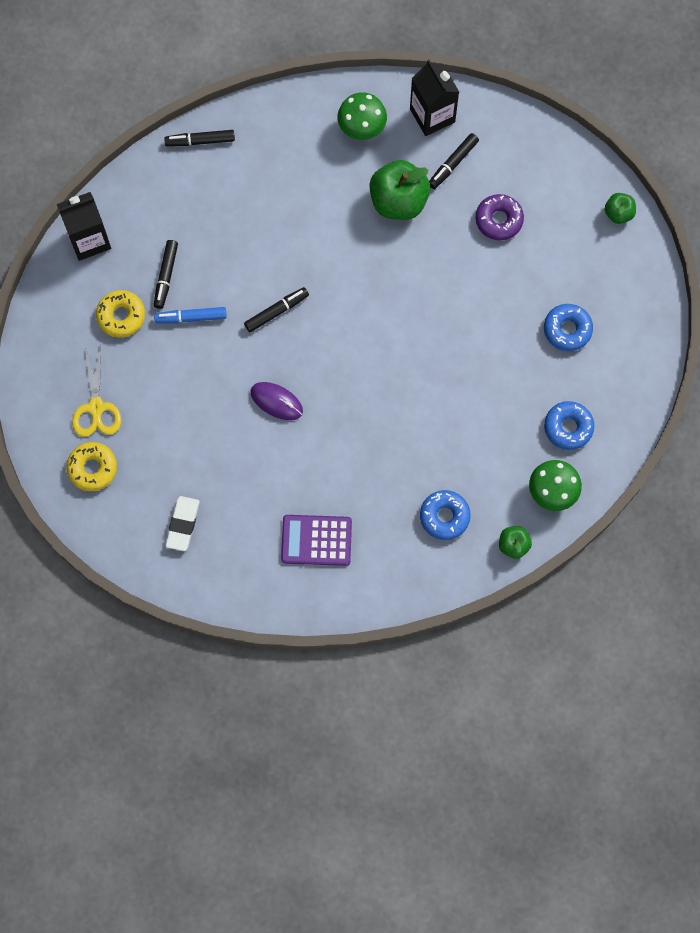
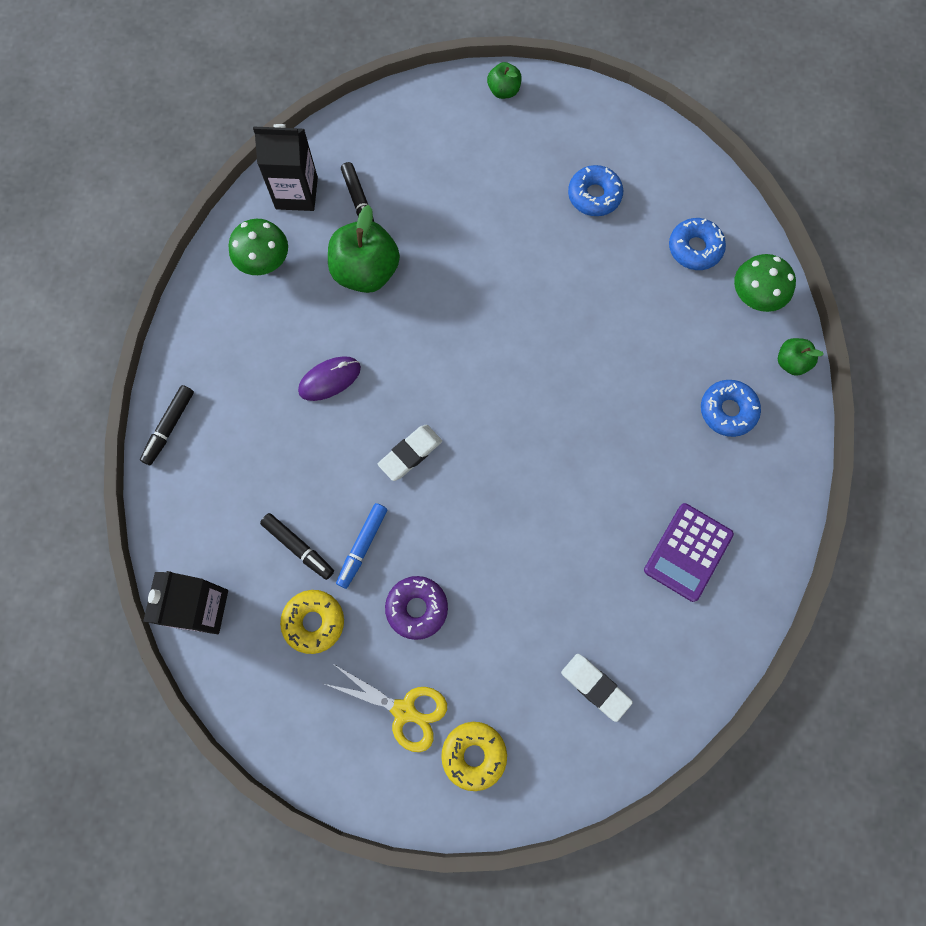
camera: 60 degrees left, 0 degrees up
(276, 311) = (410, 454): black marker -> white eraser
(276, 401) = (510, 509): purple mouse -> purple mouse (329, 379)
(499, 220) = (444, 194): purple donut -> purple donut (417, 608)

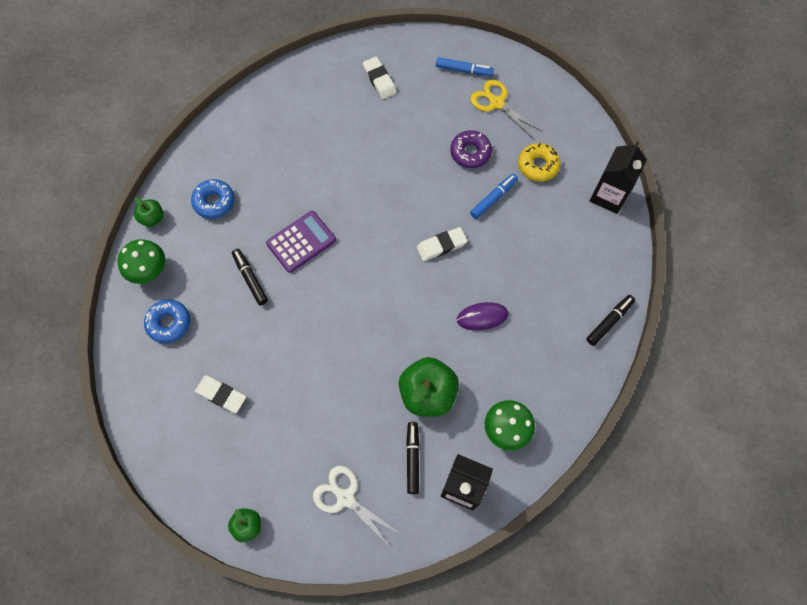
camera: 160 degrees left, 5 degrees down
(298, 547) = (536, 211): black marker -> black marker (250, 279)
(416, 144) = (345, 498): none -> white scissors
(474, 755) = (464, 70): yellow donut -> blue marker
(594, 195) = (221, 395): blue donut -> white eraser
(688, 552) = (288, 129): purple calculator -> purple calculator (301, 242)

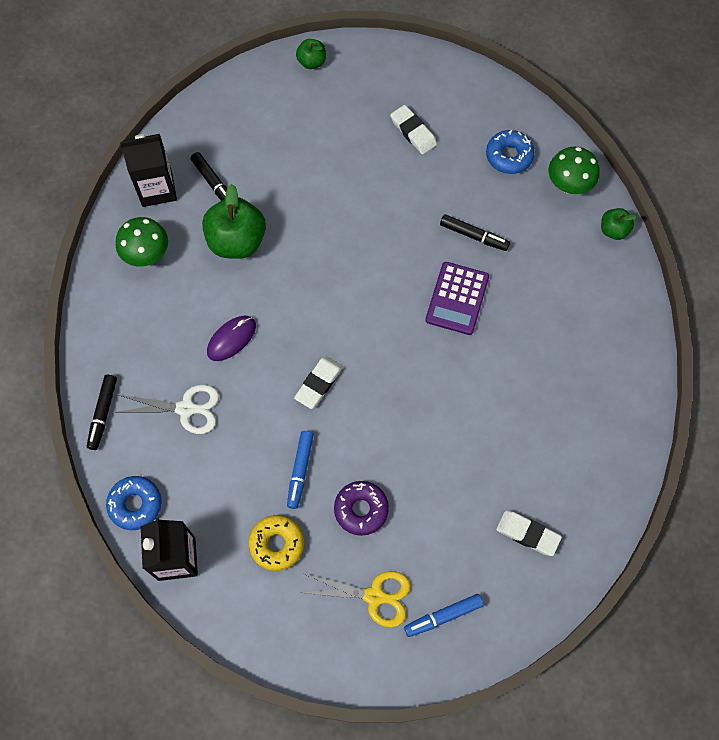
camera: 145 degrees right, 0 degrees up
(214, 202) = (573, 282): blue donut -> blue donut (135, 504)
(221, 395) = (413, 132): white eraser -> white eraser turned 60 degrees clockwise
(345, 498) = (249, 124): white scissors -> white scissors (186, 408)

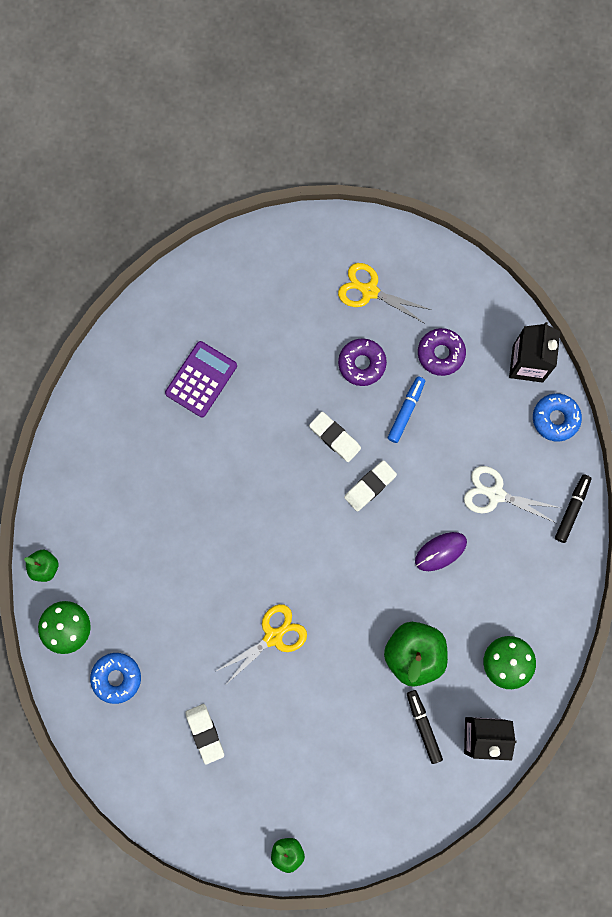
camera: 165 degrees left, 10 degrees up
(276, 544) = (440, 353): yellow donut -> purple donut
(375, 223) = (273, 637): none -> yellow scissors
(443, 616) = (318, 261): blue marker -> none
(457, 298) = (218, 536): purple calculator -> purple calculator (201, 379)
(474, 236) = (181, 597): black marker -> none
(527, 534) = (227, 307): white eraser -> white eraser (335, 437)

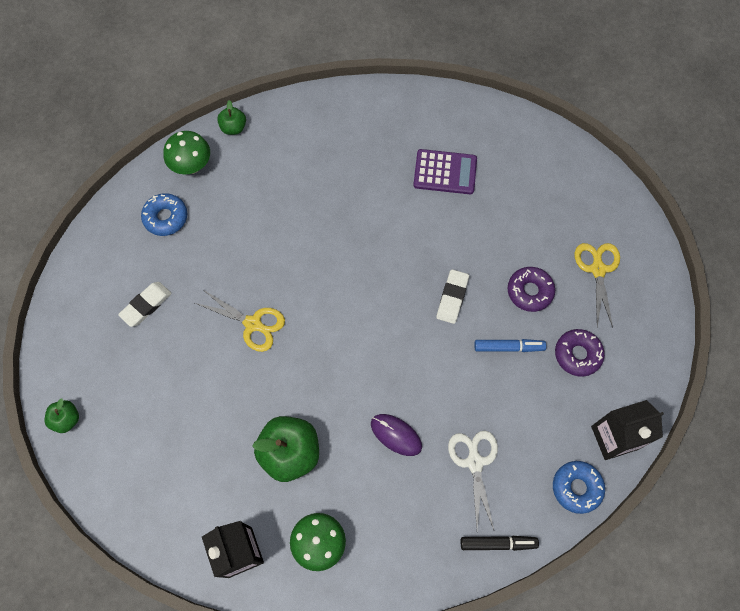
camera: 65 degrees right, 10 degrees down
(370, 486) = (424, 346): white eraser -> none
(423, 726) = (227, 491): black marker -> none

